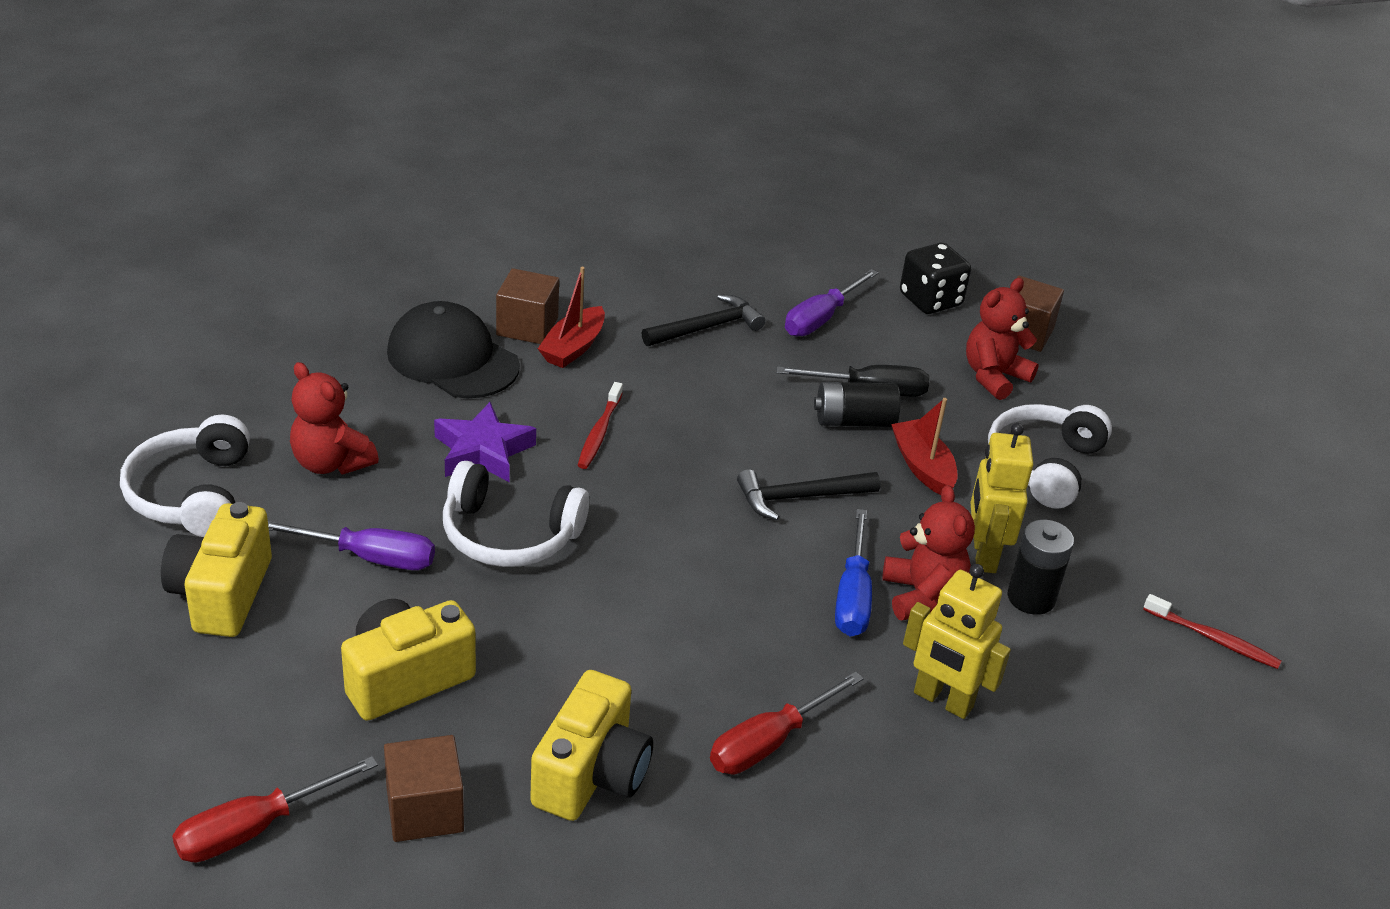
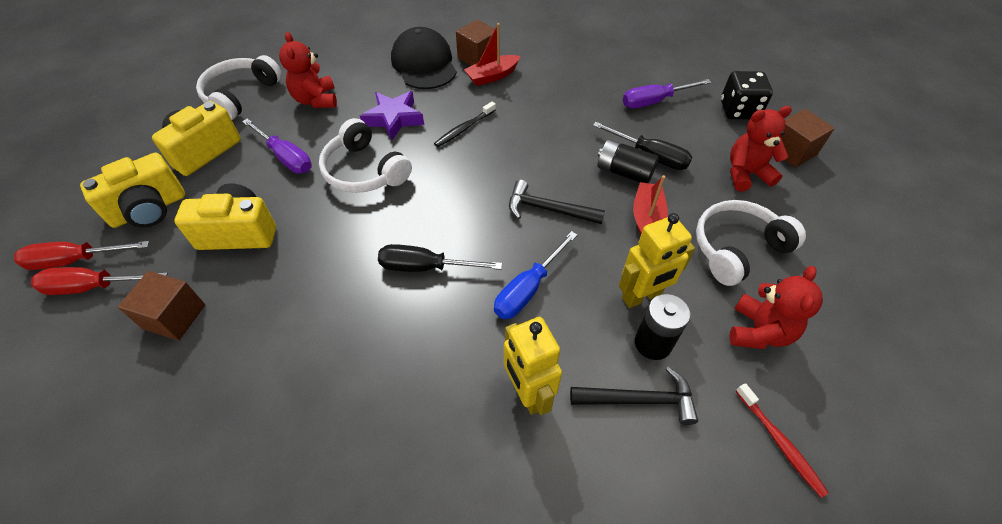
camera: 35 degrees right, 15 degrees up
(591, 774) = (274, 338): yellow camera -> yellow camera (149, 209)
(599, 432) = (464, 128): red toothbrush -> black toothbrush
(707, 328) = (578, 87): black hammer -> black hammer (639, 400)
(708, 620) = (425, 267): none -> black screwdriver
(769, 743) = (391, 368): red screwdriver -> red screwdriver (76, 260)
(922, 595) = (575, 308): red teddy bear -> red teddy bear (758, 331)
(983, 555) = (642, 296): yellow robot -> yellow robot turned 150 degrees counterclockwise

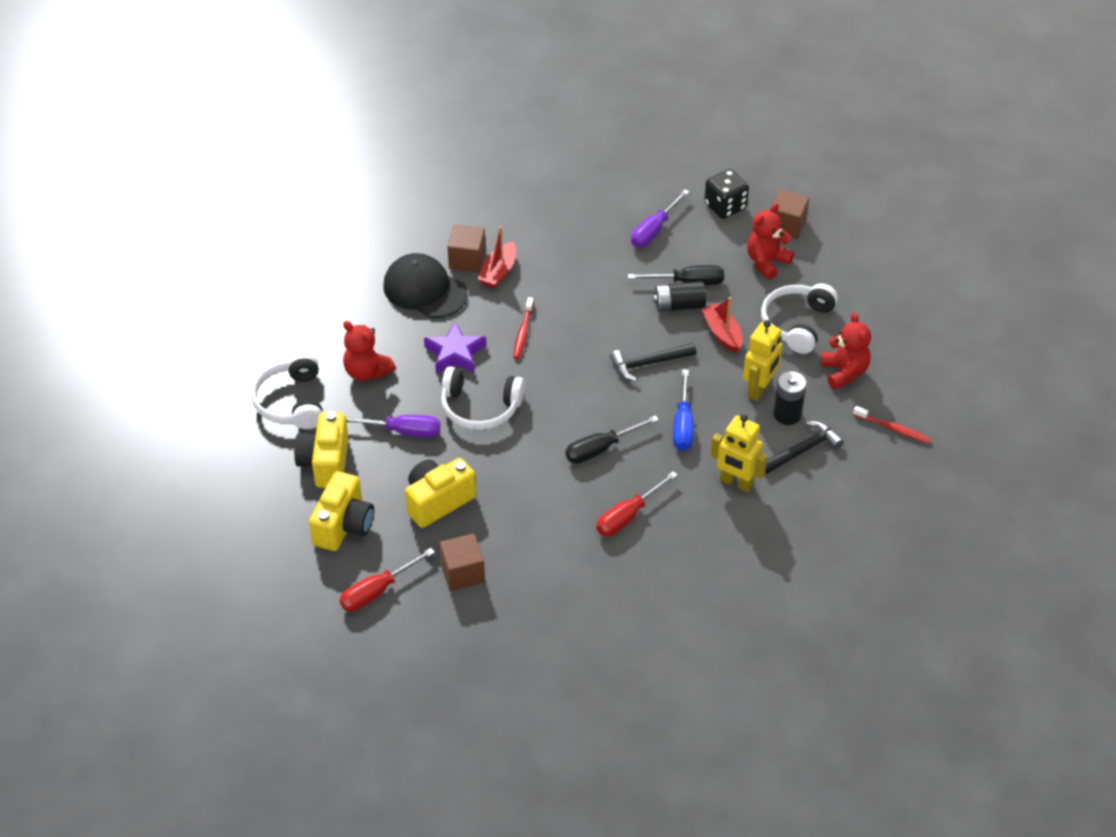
camera: 35 degrees left, 5 degrees down
(76, 260) = (338, 585): red screwdriver -> red screwdriver (628, 516)
(464, 128) = (523, 332): black toothbrush -> red toothbrush

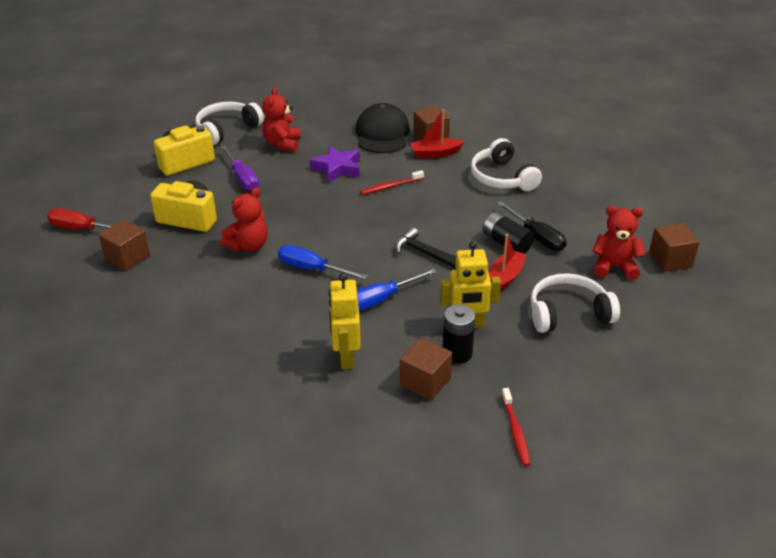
camera: 55 degrees right, 10 degrees down
(344, 525) = (133, 191): yellow camera -> none
(480, 407) = (297, 199): white headphones -> white headphones (502, 177)
(601, 449) = (312, 269): black screwdriver -> blue screwdriver
(628, 516) = (253, 312): red screwdriver -> none
(654, 230) = (568, 199): purple screwdriver -> none
(725, 206) = (643, 220): black dice -> none
(803, 450) = (425, 382): black hammer -> brown cube
(844, 372) = (547, 367): red teddy bear -> red teddy bear (248, 246)

